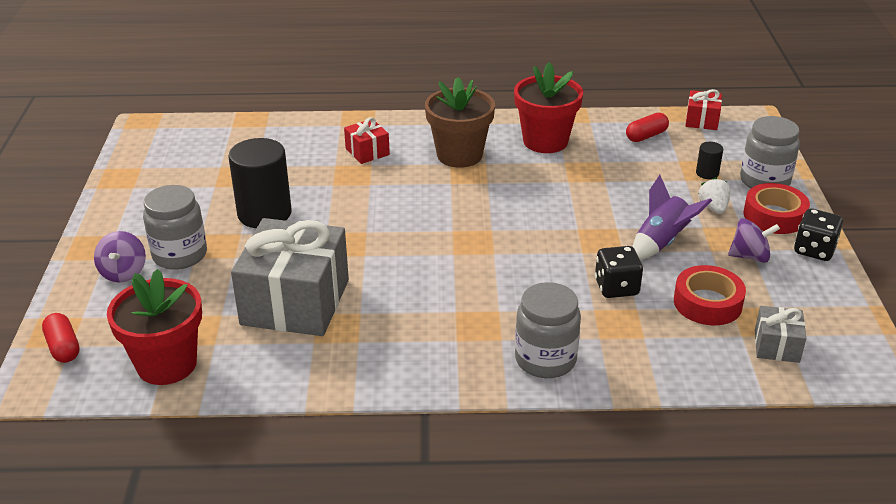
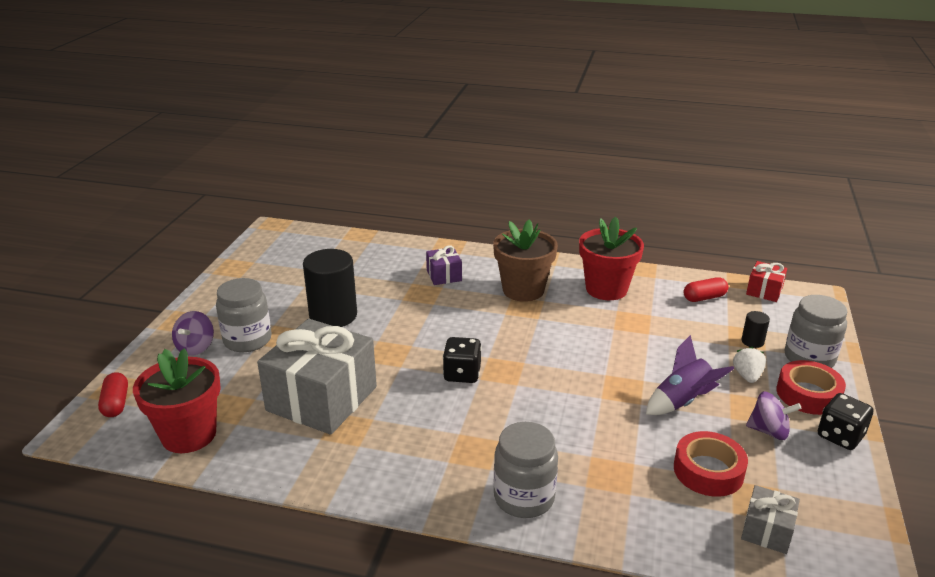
camera: 15 degrees right, 5 degrees down
(367, 152) = (444, 275): red gift -> purple gift
(616, 287) = (621, 438): black dice -> black dice (462, 374)

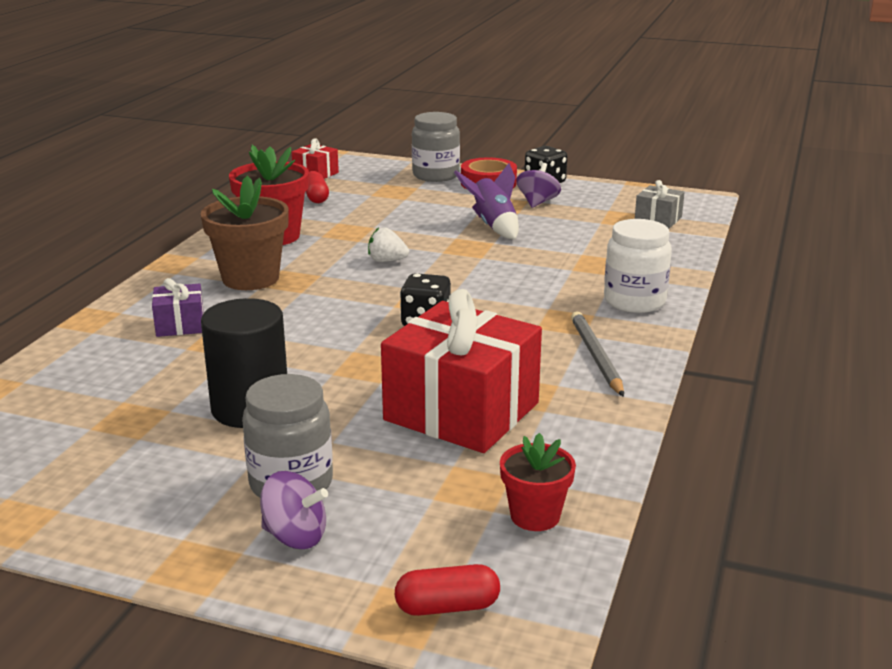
camera: 85 degrees left, 5 degrees down
(189, 435) = (535, 516): red flower pot -> red flower pot, size x0.59
(322, 399) = (461, 411): grey gift -> red gift
(406, 468) = (596, 357): none -> grey pencil
(524, 497) = (634, 301): grey jar -> white jar
(708, 471) = (590, 228): red tape -> none
(747, 376) = (457, 199): white strawberry -> white strawberry (387, 261)
(752, 341) = (403, 190): black cylinder -> none

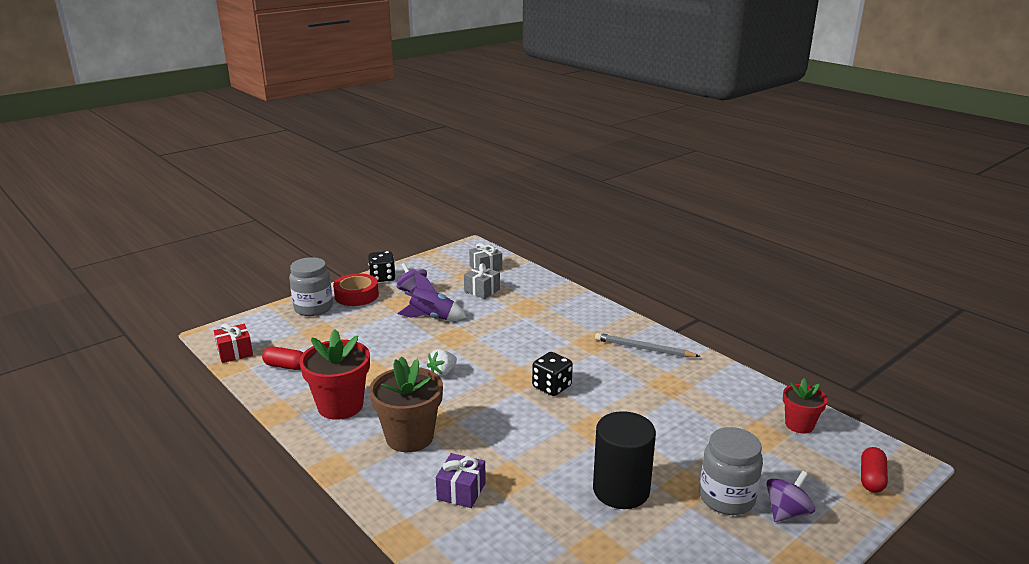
camera: 60 degrees left, 0 degrees up
(461, 411) = (677, 411): red gift -> none
(596, 232) = (482, 290): none -> grey gift
(634, 301) = (587, 314): white jar -> none

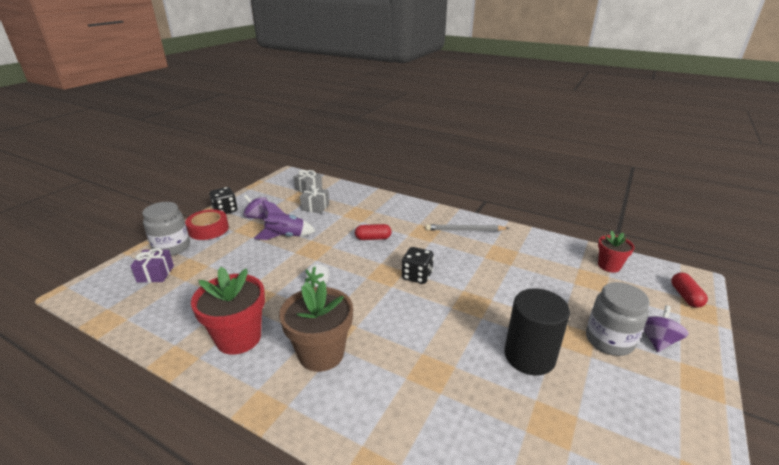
camera: 20 degrees left, 5 degrees up
(235, 352) = (105, 307): red gift -> none
(285, 366) = (165, 309): red capsule -> red capsule (373, 238)
(461, 491) = (398, 398): purple gift -> purple gift (155, 274)

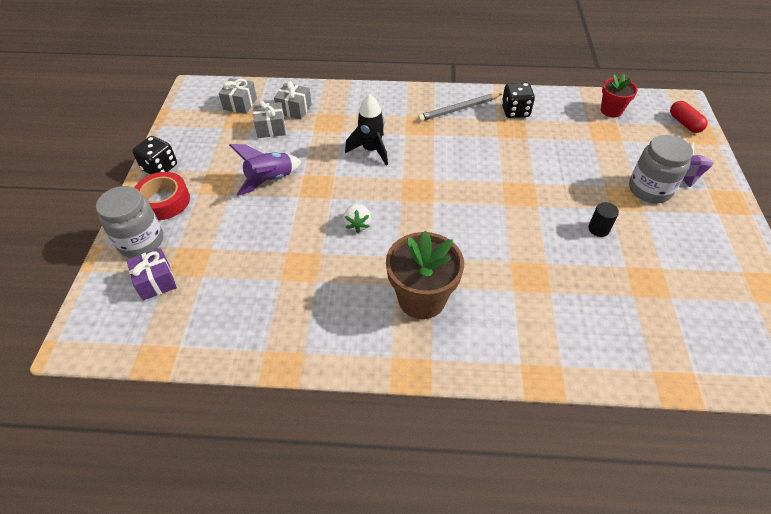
camera: 25 degrees left, 20 degrees up
(238, 338) = (326, 316): red flower pot -> none
(257, 217) = (211, 165): purple spinning top -> none
(341, 200) = (294, 109): none -> grey gift
(373, 238) = (371, 150): red capsule -> black rocket
(417, 276) = (449, 181): black dice -> black dice (515, 111)
(529, 356) = (598, 229): black cylinder -> black cylinder, size x0.44

